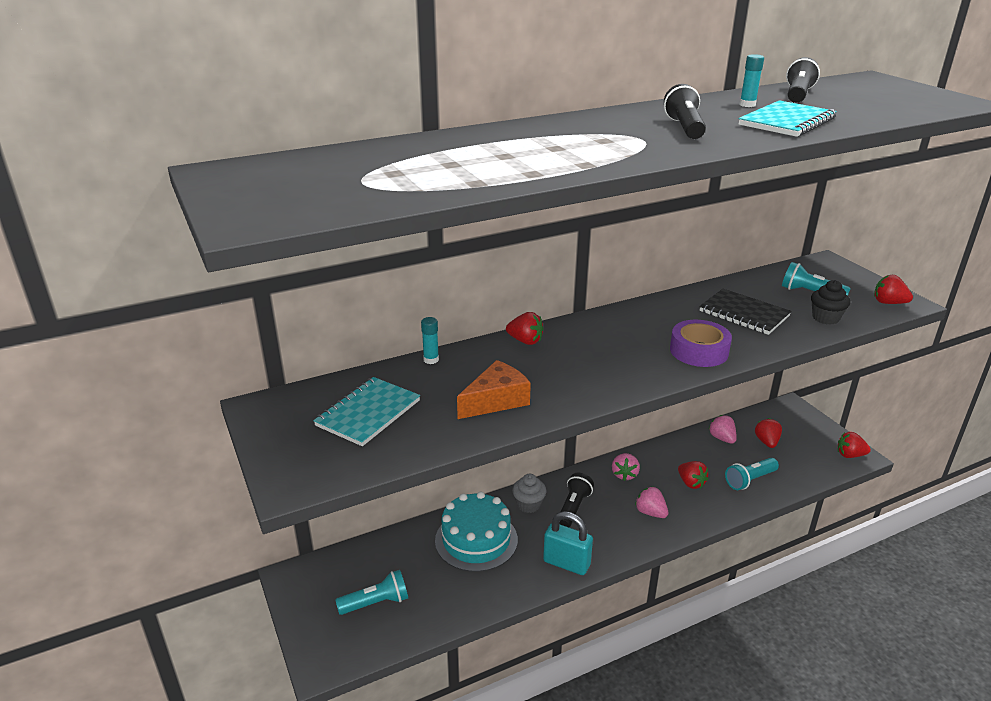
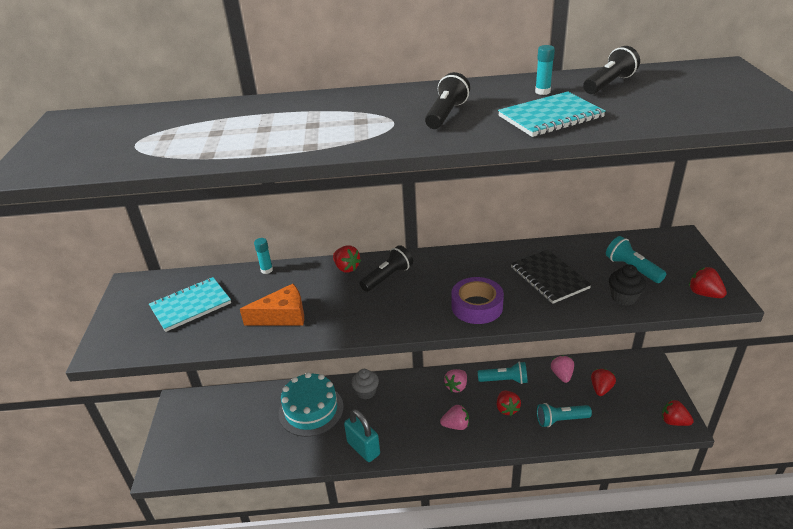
camera: 25 degrees right, 5 degrees up
(376, 603) = (216, 438): turquoise flashlight -> turquoise flashlight (504, 380)
(573, 508) = (397, 404): black flashlight -> black flashlight (387, 277)
(650, 512) = (456, 425): pink strawberry -> pink strawberry turned 105 degrees clockwise

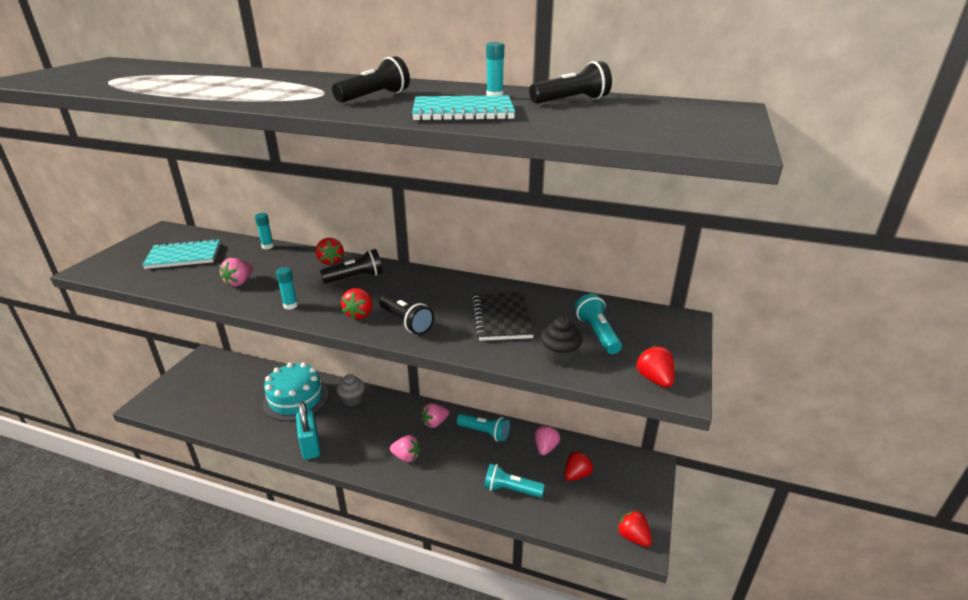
camera: 20 degrees right, 5 degrees down
(282, 316) = (239, 282): orange cheese -> pink strawberry
(359, 323) = (290, 305): none -> turquoise glue stick
(477, 306) = (406, 322): purple tape -> black flashlight
(507, 409) = (466, 459): red strawberry -> red strawberry (360, 314)

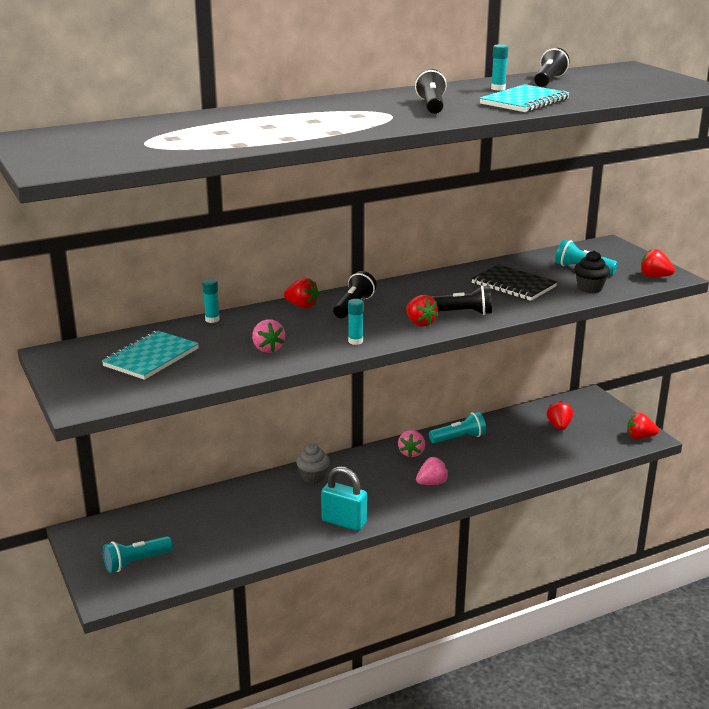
camera: 45 degrees left, 5 degrees down
(295, 398) = (258, 504): turquoise cake -> none
(511, 489) = (535, 457): turquoise flashlight -> turquoise flashlight (136, 562)
(545, 448) = (514, 423): pink strawberry -> none

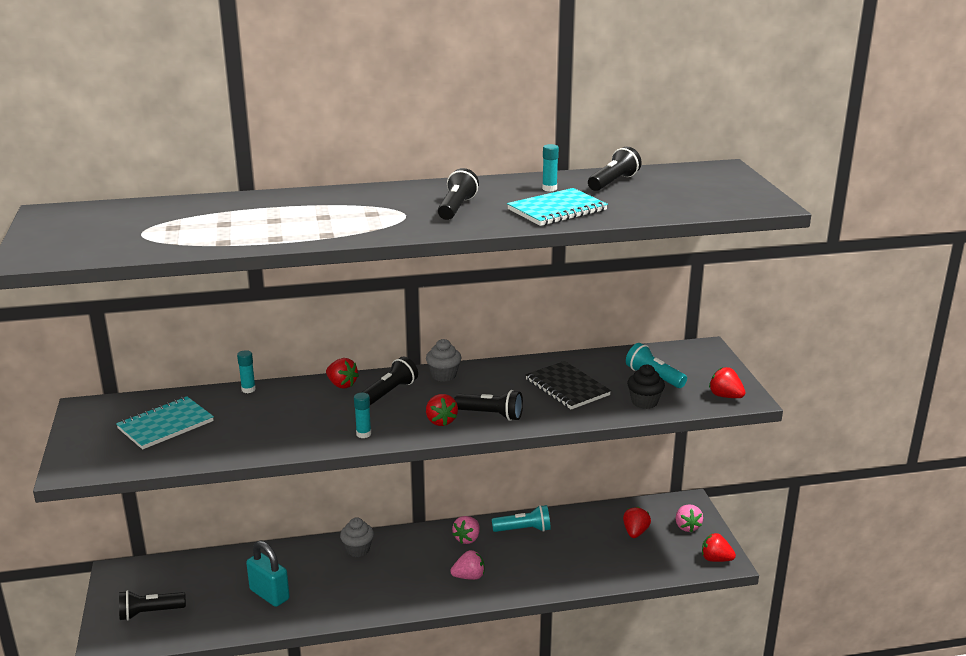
camera: 15 degrees right, 0 degrees up
(136, 562) = (150, 613): turquoise flashlight -> black flashlight
(268, 348) = (276, 430): pink strawberry -> pink strawberry (687, 527)
(344, 522) = (360, 605): turquoise padlock -> turquoise padlock (269, 594)
(393, 288) = (443, 375): none -> grey cupcake

